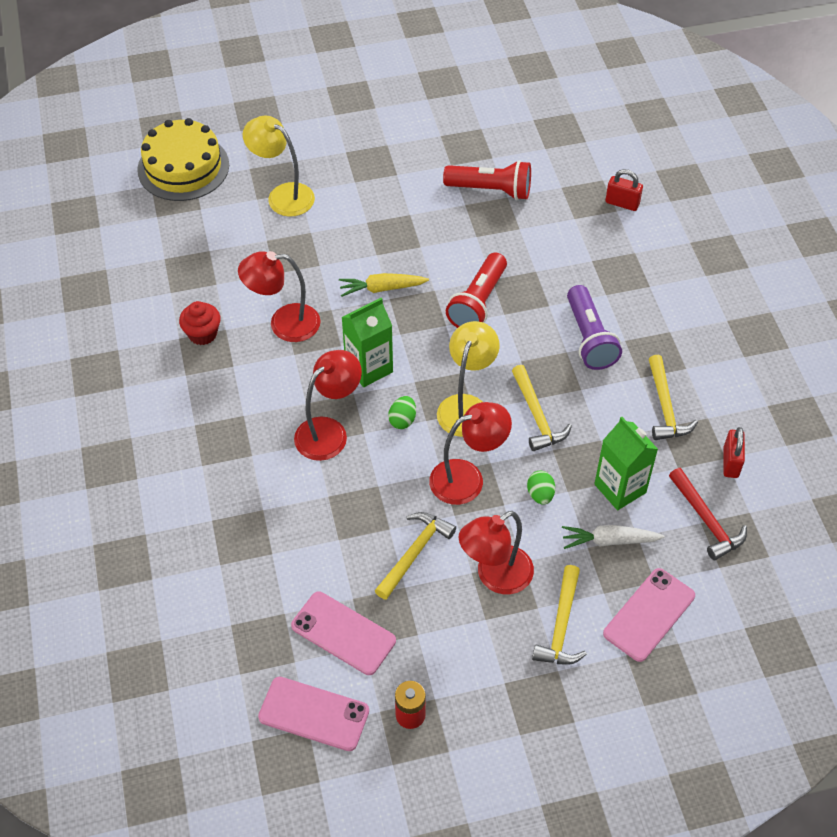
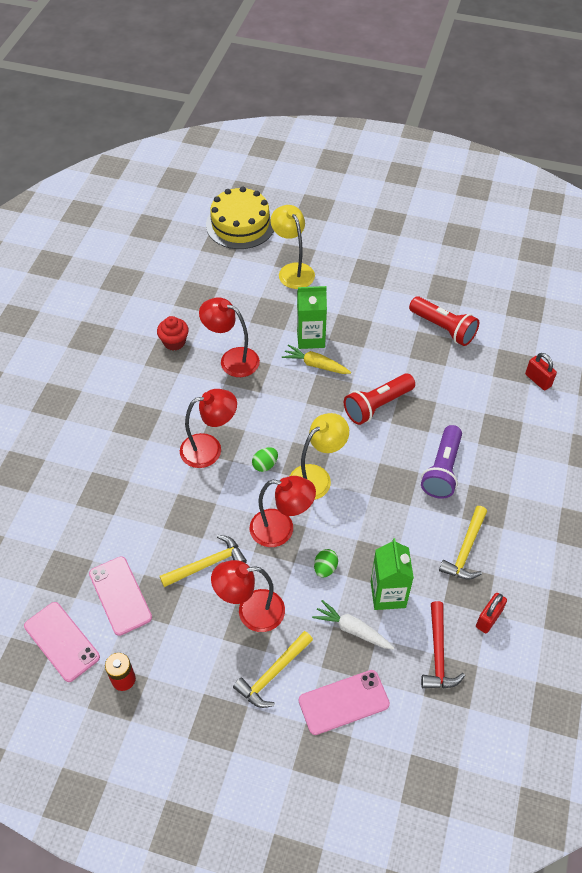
camera: 30 degrees right, 0 degrees up
(369, 368) = (267, 417): green carton -> green carton (310, 338)
(536, 416) = (363, 509): yellow hammer -> none

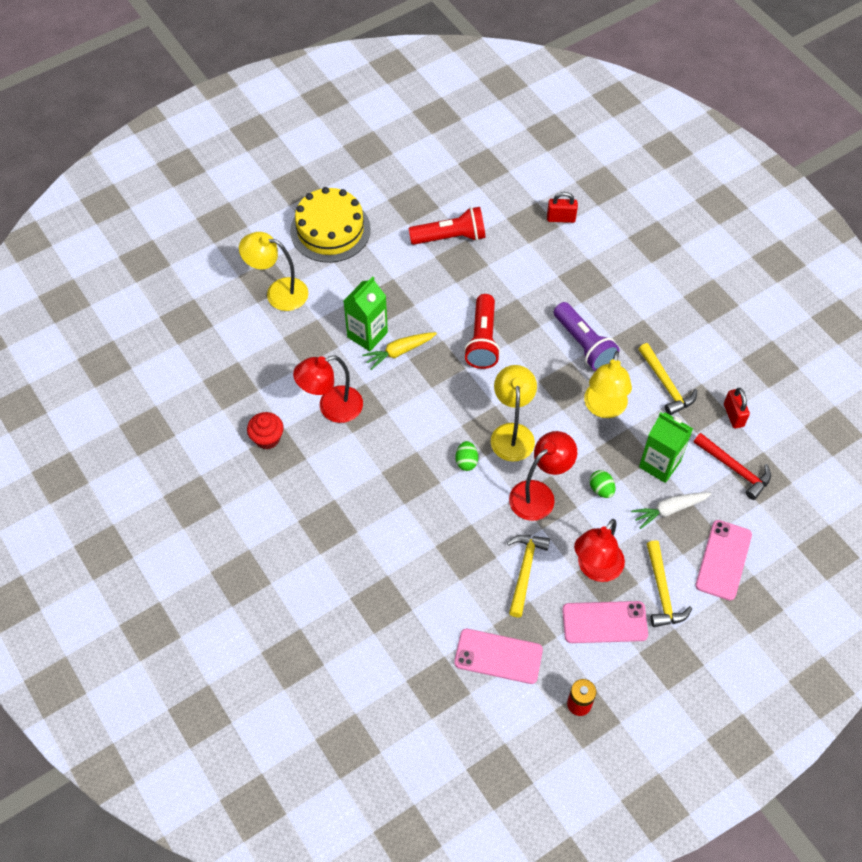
camera: 50 degrees left, 5 degrees up
(62, 641) = (504, 730): pink phone -> pink phone (604, 622)
(209, 448) = (411, 490): red lamp -> none
(240, 224) = (180, 291): yellow cake -> yellow cake (330, 230)
(399, 521) = (604, 408): none -> yellow lamp

